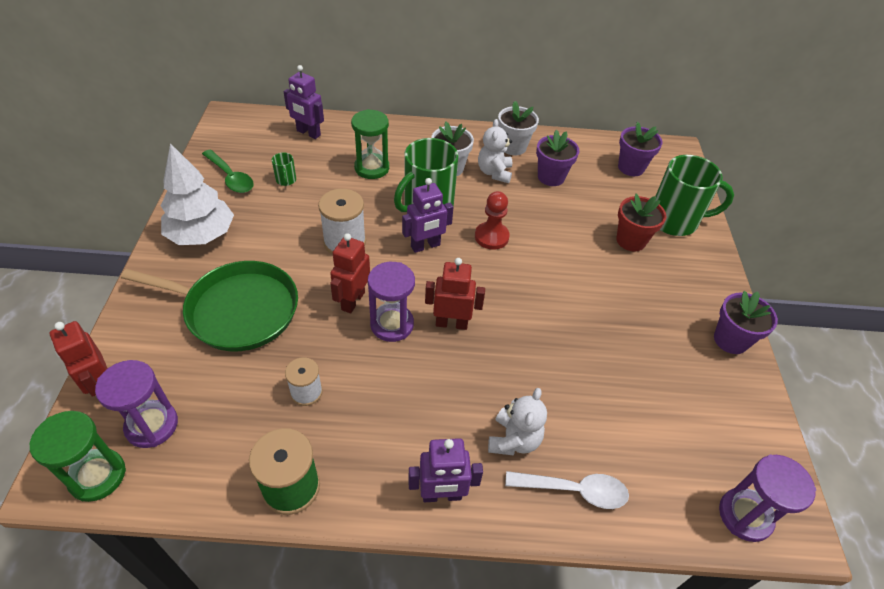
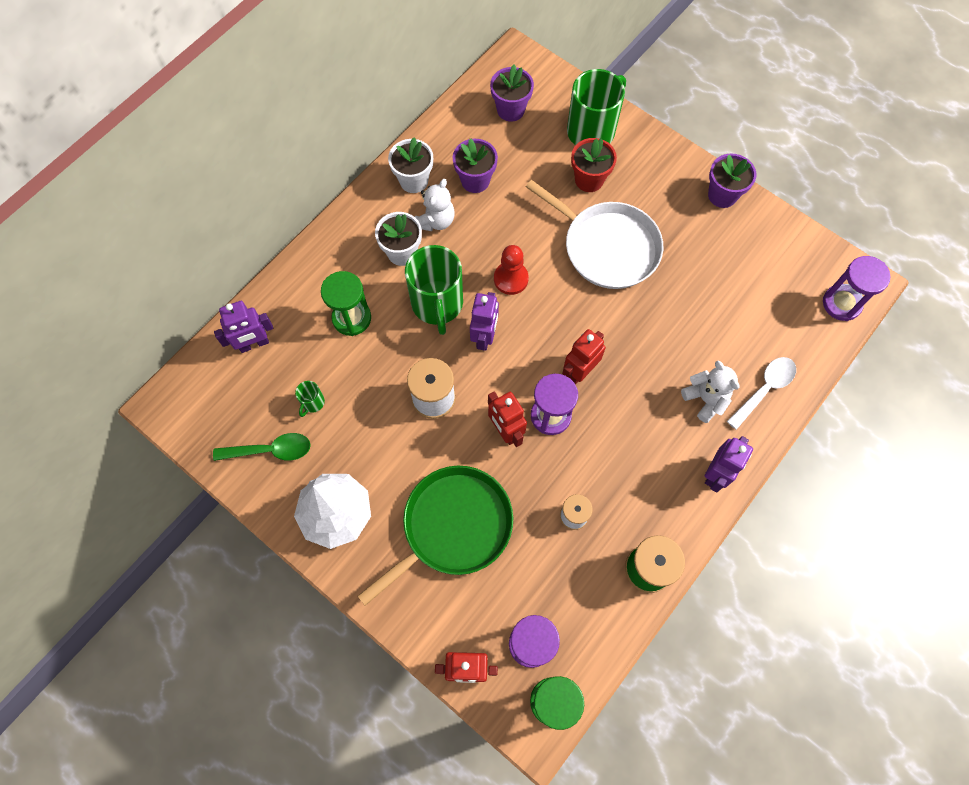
camera: 50 degrees left, 20 degrees up
(286, 180) = (312, 403): green mug -> green mug turned 90 degrees clockwise
(494, 173) = (435, 221): white teddy bear -> white teddy bear turned 105 degrees counterclockwise
(585, 282) = (607, 247): none -> white pan

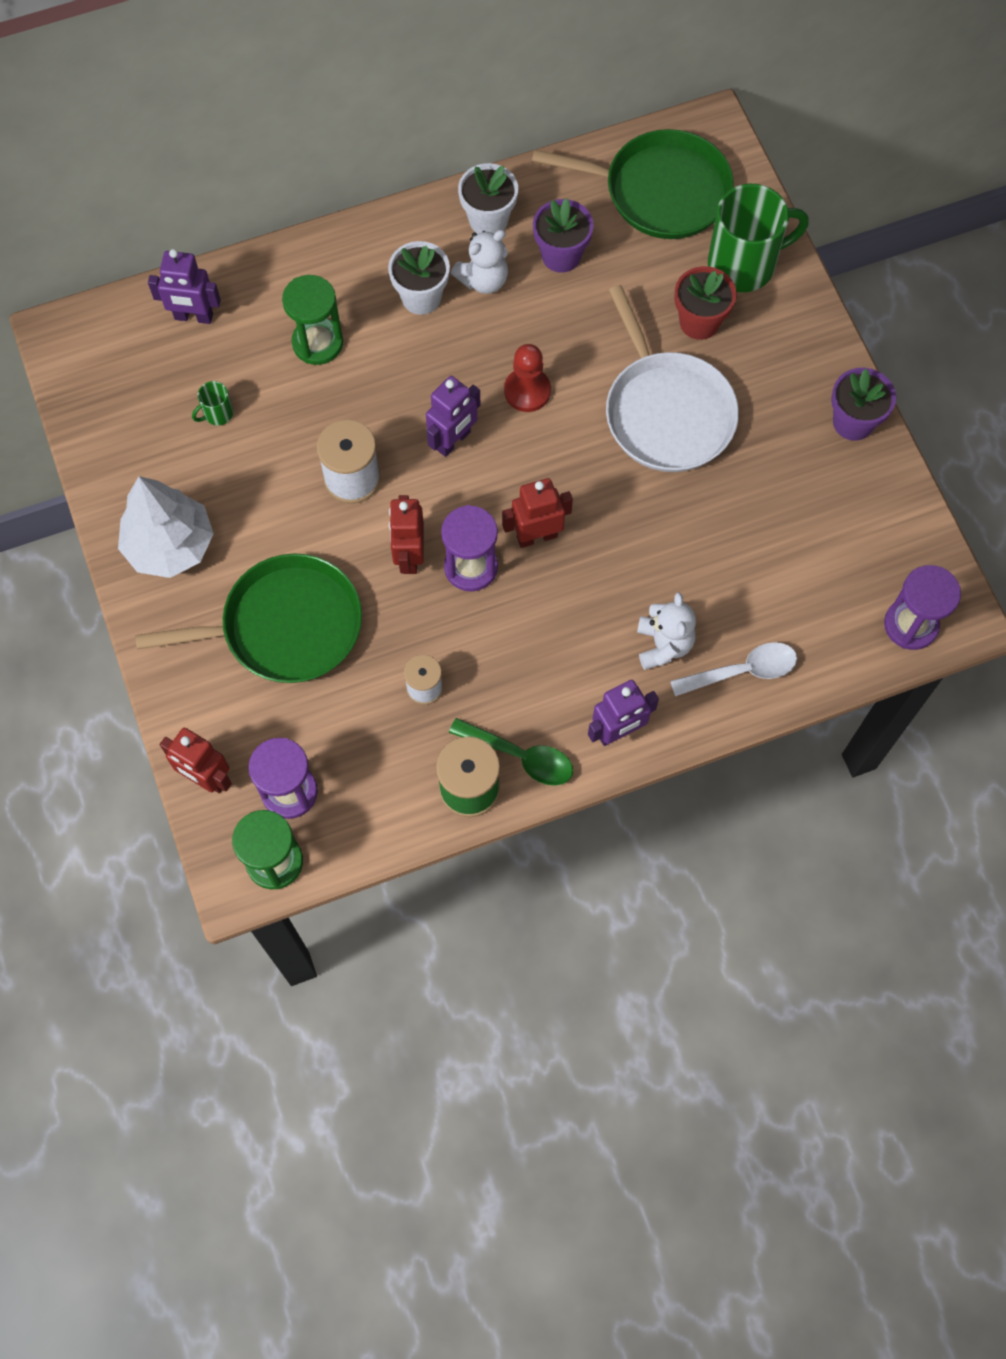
camera: 30 degrees right, 0 degrees up
(270, 450) = (142, 441): green spoon -> green spoon (520, 756)
(437, 304) = (423, 377): green mug -> none
(510, 110) = (660, 191): purple flower pot -> green pan

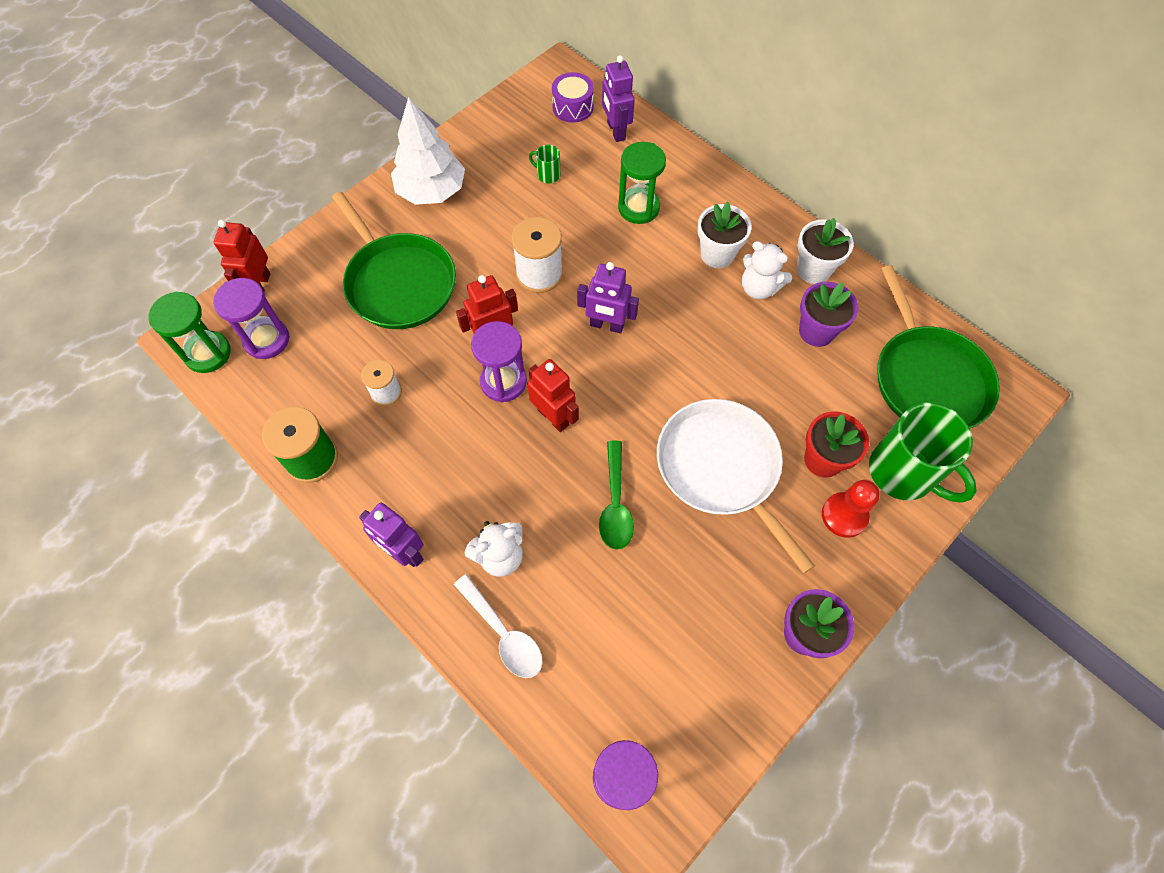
camera: 65 degrees right, 5 degrees down
(129, 345) = (572, 107): none -> purple drum
(520, 756) = (353, 485): green spoon -> green spoon (615, 504)
(527, 391) = (679, 357): red pawn -> red pawn (844, 515)
(666, 412) = (721, 468): white pan -> white pan turned 105 degrees clockwise

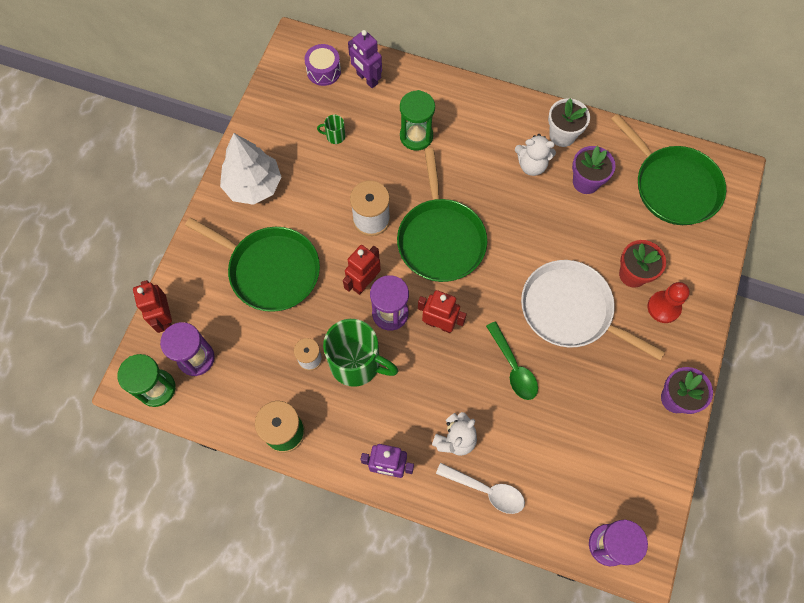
camera: 25 degrees left, 5 degrees up
(606, 325) = (440, 239): purple robot -> green pan
(717, 254) = (490, 151): white flower pot -> none
(903, 473) = (687, 261): green mug -> green mug (357, 363)

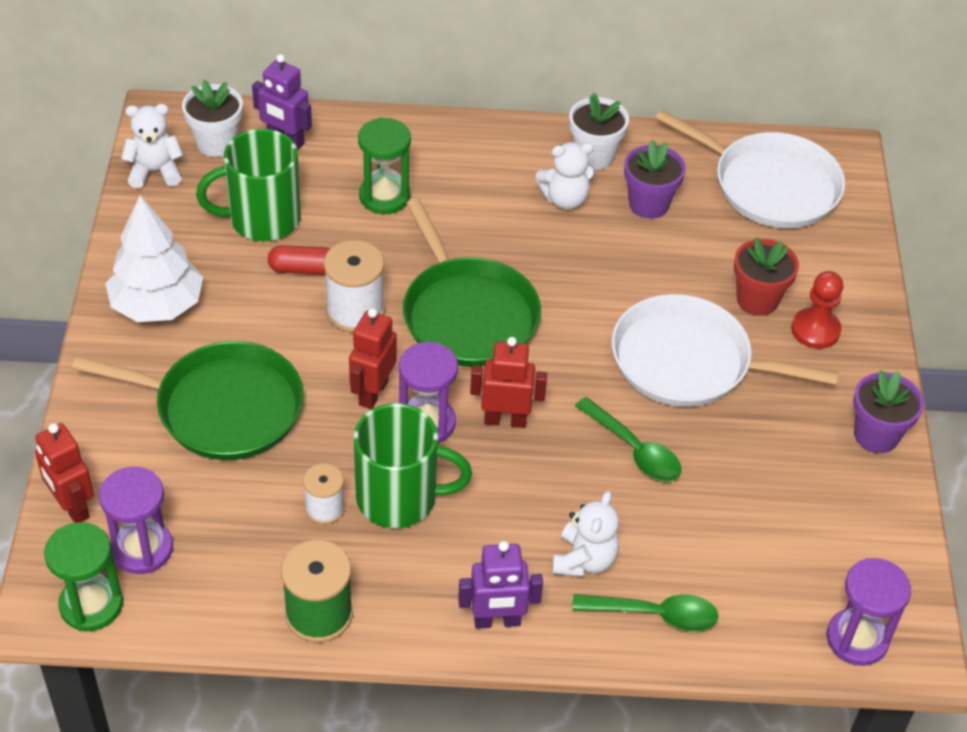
camera: 20 degrees left, 20 degrees down
(280, 84) = (155, 171): none -> white teddy bear
(323, 71) = (216, 143): purple drum -> white flower pot
(335, 136) = (262, 219): green mug -> green mug, size x2.37
(349, 180) = (303, 269): none -> red capsule
(486, 490) = (655, 614): white spoon -> green spoon
(673, 186) = (770, 185): green pan -> white pan

